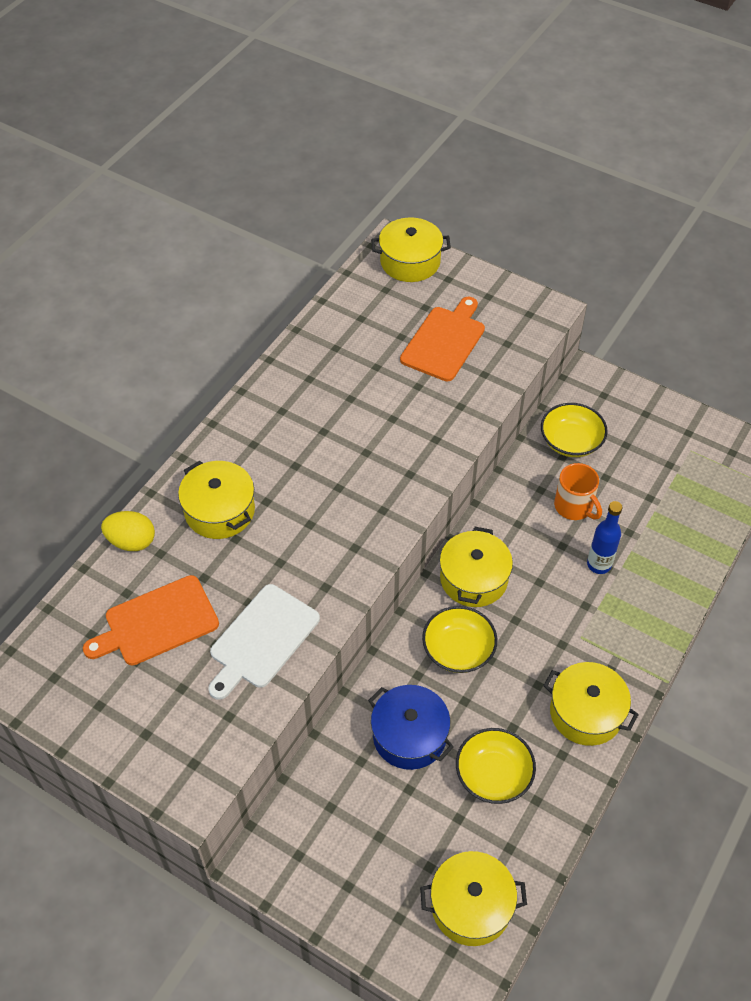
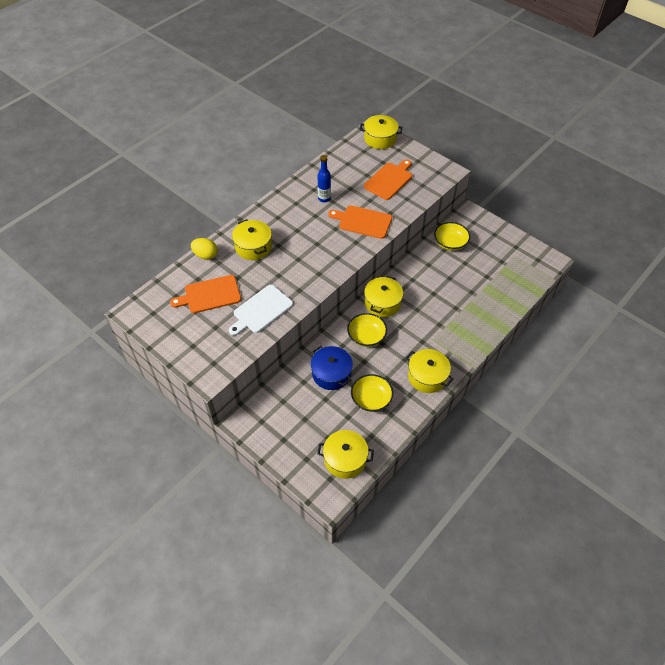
camera: 10 degrees right, 0 degrees up
(414, 431) = (363, 222): none -> orange cutting board
(574, 506) = (444, 275): orange mug -> none
(599, 564) = (451, 305): blue bottle -> blue bottle (324, 198)

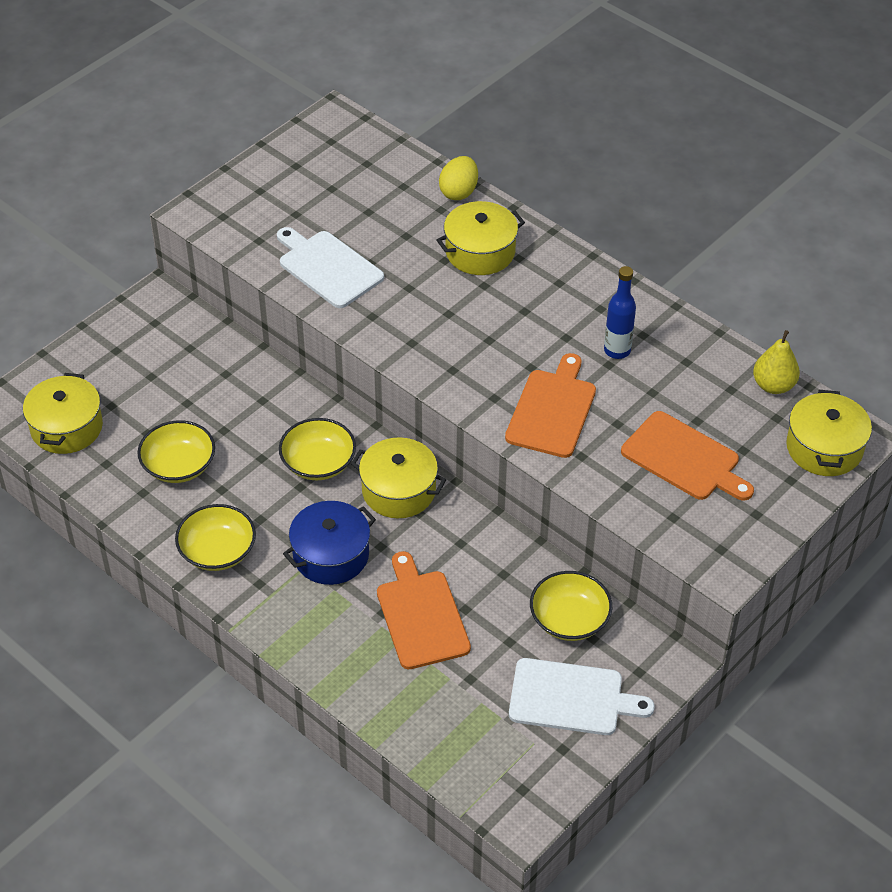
camera: 90 degrees right, 5 degrees down
(210, 295) = (366, 203): orange cutting board -> orange cutting board (421, 616)
(331, 374) = (238, 411): blue pot -> blue pot (331, 555)
(345, 150) = (773, 385): none -> yellow pear
(427, 376) = (217, 551): yellow pot -> yellow bowl
(490, 243) = (571, 698): none -> white cutting board

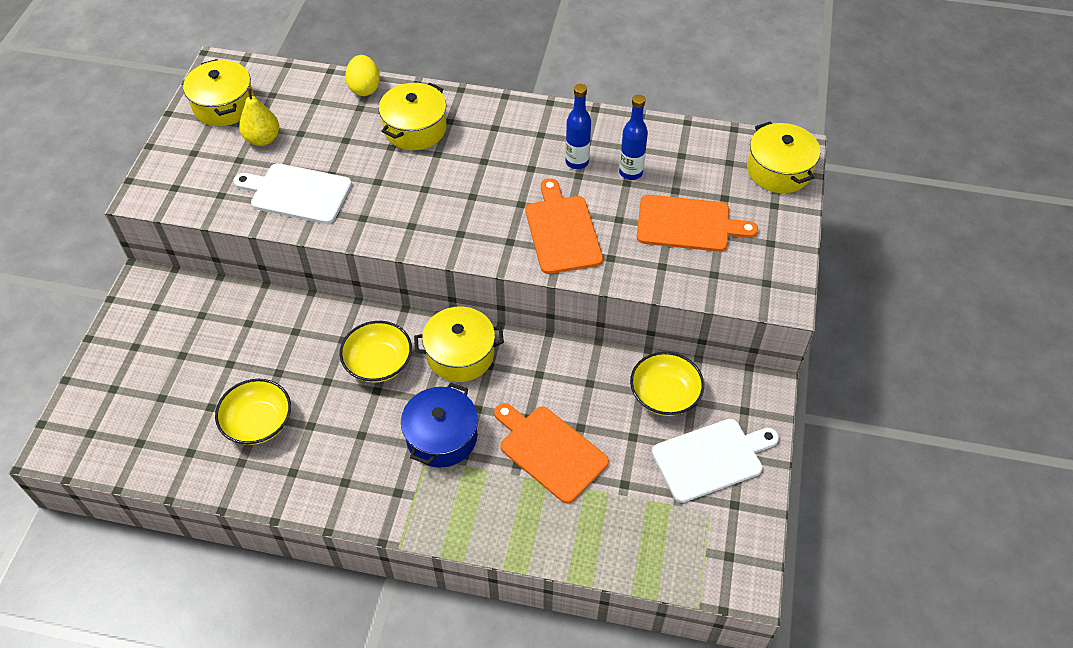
camera: 30 degrees left, 5 degrees up
(66, 427) = (131, 437): yellow pot -> yellow pot (224, 105)
(217, 551) = (342, 482): yellow bowl -> none
(664, 384) = (630, 172): none -> blue bottle
(773, 385) = (709, 139): yellow pear -> yellow pear (263, 139)

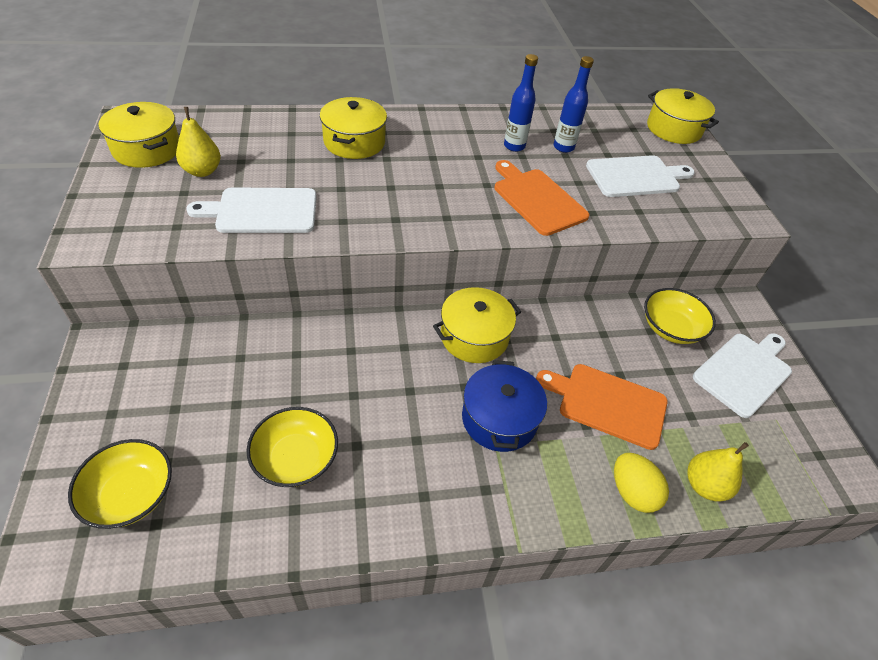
camera: 25 degrees left, 5 degrees down
(364, 88) = (288, 118): yellow egg -> yellow egg (632, 492)
(378, 363) = (398, 363): yellow bowl -> yellow bowl (130, 494)
(593, 547) = (704, 485): none -> yellow pear
(688, 224) = (635, 176): orange cutting board -> white cutting board

